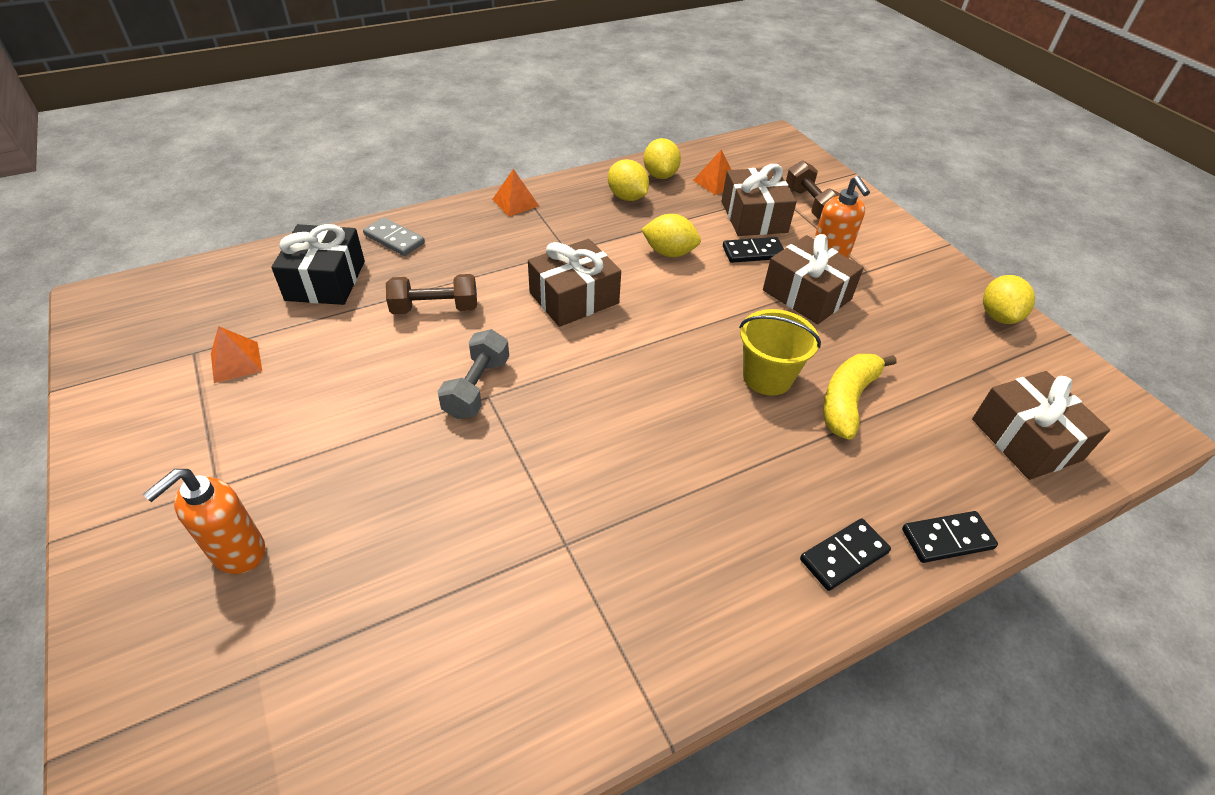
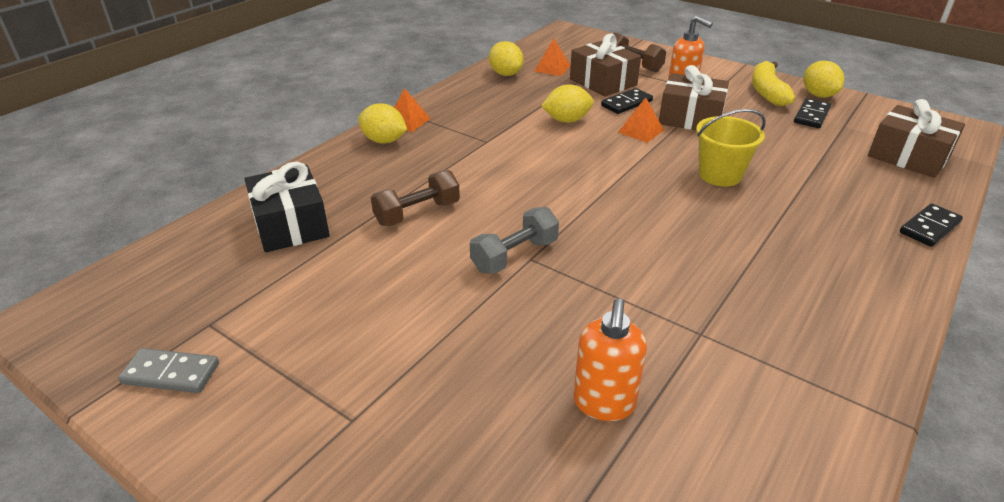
camera: 25 degrees left, 10 degrees down
(236, 362) = (265, 315): orange pyramid -> orange pyramid (640, 131)
(237, 552) = (431, 462): orange soap dispenser -> orange soap dispenser (604, 404)
(394, 239) = (325, 176): grey domino -> grey domino (171, 373)
(477, 387) = (515, 256): grey dumbbell -> grey dumbbell turned 60 degrees clockwise
(574, 298) = (526, 170): brown gift -> none
(627, 197) = (495, 94): yellow lemon -> yellow lemon (384, 141)
(843, 556) = (884, 262): black domino -> black domino (811, 116)
(847, 401) = (785, 171): yellow banana -> yellow banana (767, 92)

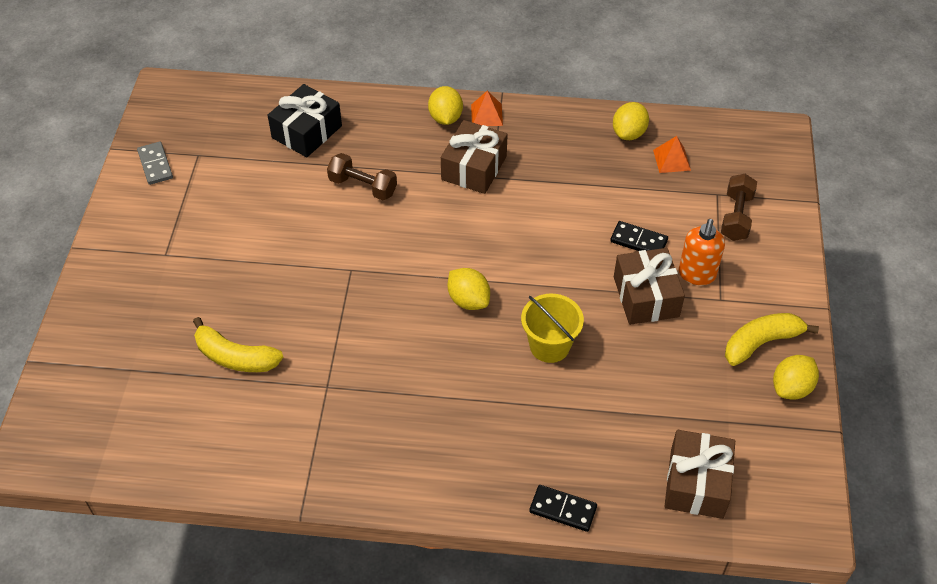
camera: 60 degrees right, 15 degrees up
(515, 256) = (348, 260): grey dumbbell -> none
(567, 120) = (569, 212): yellow lemon -> yellow lemon (468, 300)
(603, 82) = (672, 208): brown gift -> brown gift (474, 168)
(604, 404) = (235, 357): orange soap dispenser -> yellow banana
(640, 131) = (590, 269): orange pyramid -> none
(811, 116) = (731, 390): black domino -> none

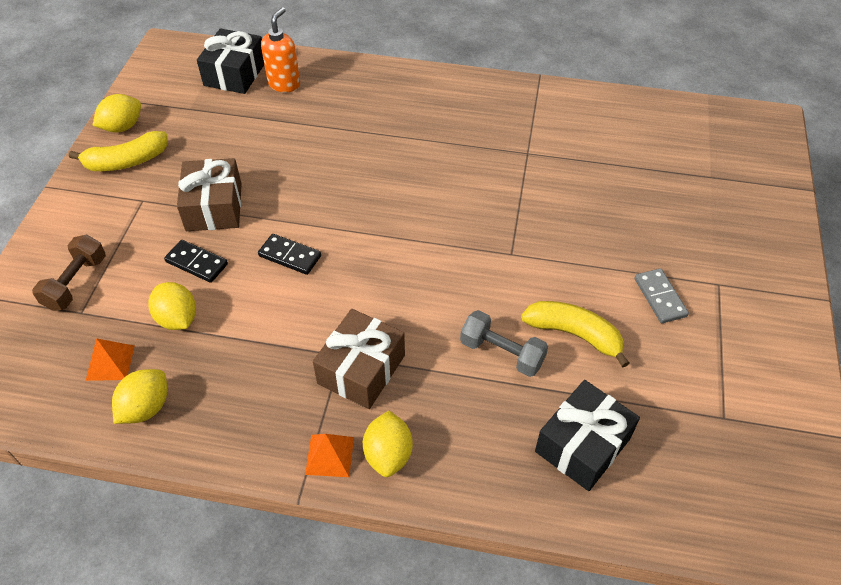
camera: 175 degrees left, 0 degrees up
(155, 165) = (775, 405): grey domino -> grey domino (659, 297)
(235, 357) = (615, 180): yellow banana -> yellow banana (574, 334)
(363, 186) = (502, 353): brown dumbbell -> grey dumbbell
(468, 300) = (391, 215): yellow lemon -> yellow lemon (177, 319)
(549, 346) = (321, 171): yellow bucket -> none
(563, 509) = (342, 65): black domino -> black domino (290, 256)
(696, 275) = (153, 224): orange soap dispenser -> orange soap dispenser (284, 84)
(696, 483) = (235, 74): brown gift -> black gift

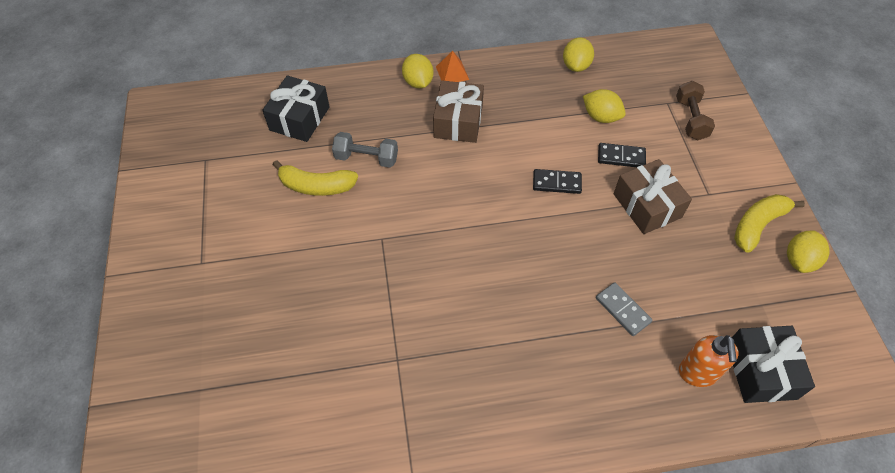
camera: 160 degrees right, 5 degrees up
(110, 362) = (619, 81): orange pyramid -> none
(659, 297) = (251, 235): grey domino -> grey domino (623, 310)

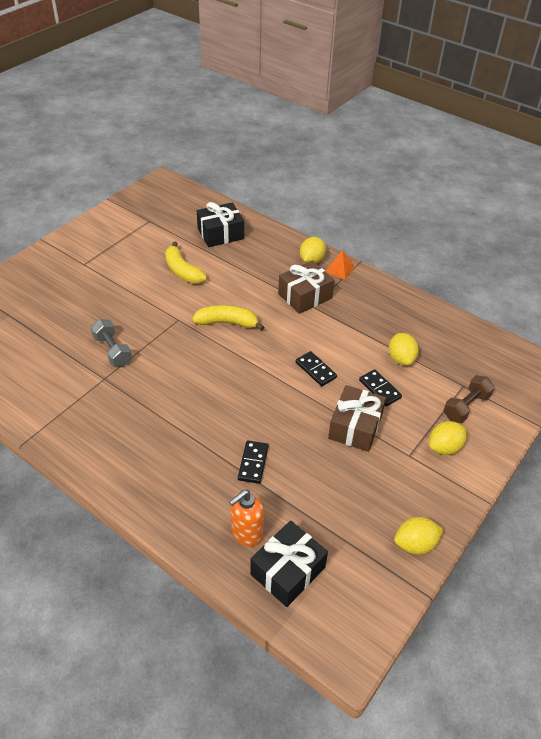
camera: 45 degrees right, 10 degrees down
(366, 158) = (226, 277): grey dumbbell -> grey dumbbell (112, 350)
(576, 66) = (428, 320): yellow lemon -> yellow lemon (444, 447)
(623, 310) = (253, 463): grey domino -> black domino
(758, 225) = (416, 500): yellow banana -> yellow banana (227, 323)

